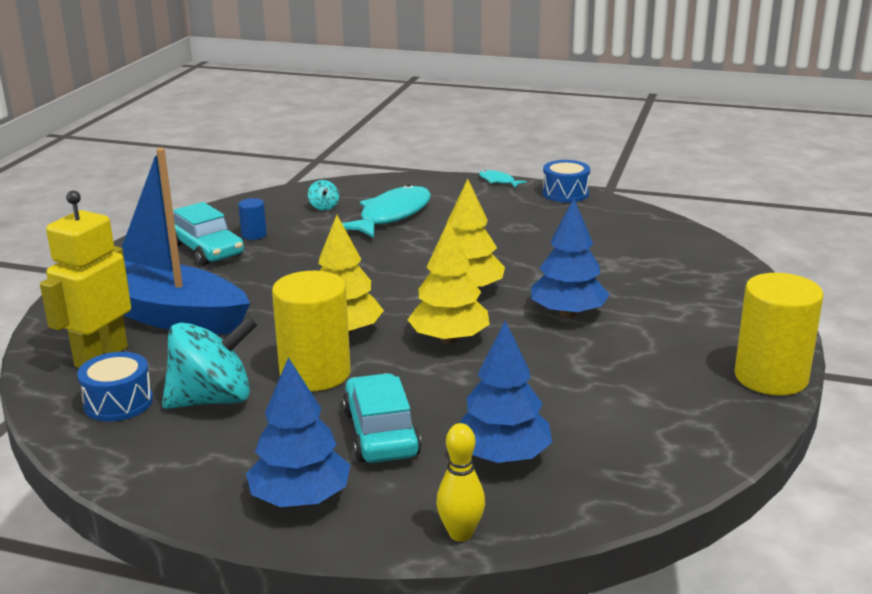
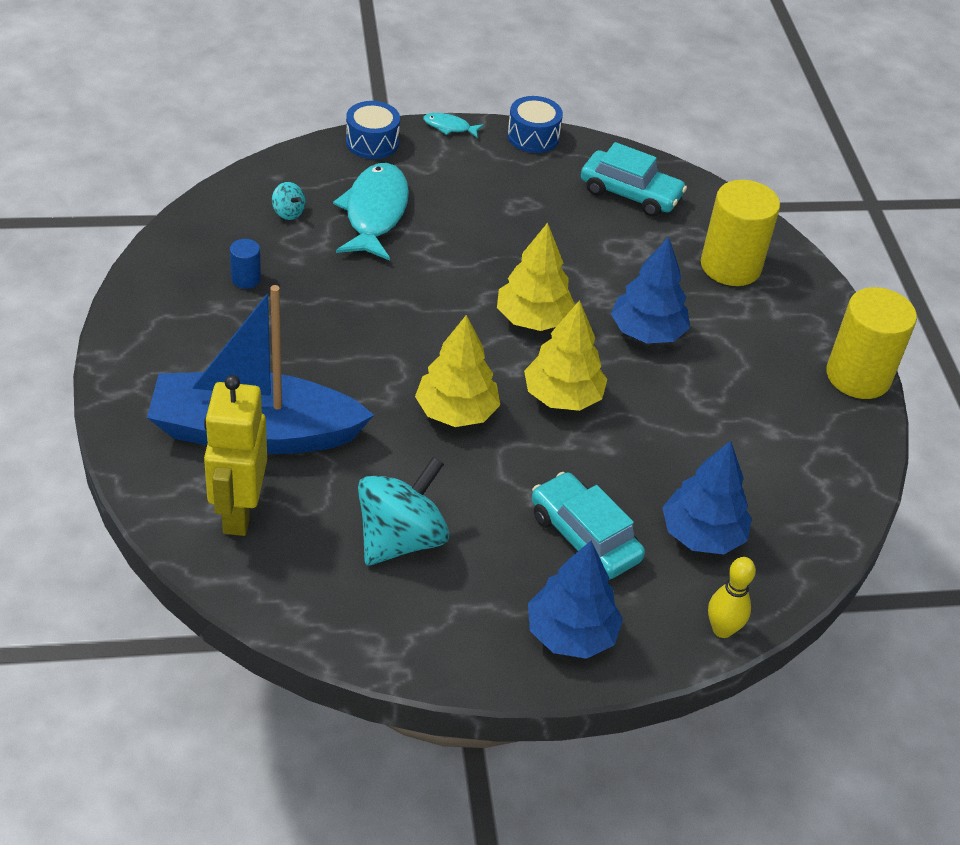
camera: 30 degrees left, 20 degrees up
(118, 402) = (312, 569): blue drum -> blue drum (372, 142)
(206, 250) = (212, 317): turquoise car -> turquoise car (630, 193)
(315, 373) = (471, 477): yellow cylinder -> yellow cylinder (730, 266)

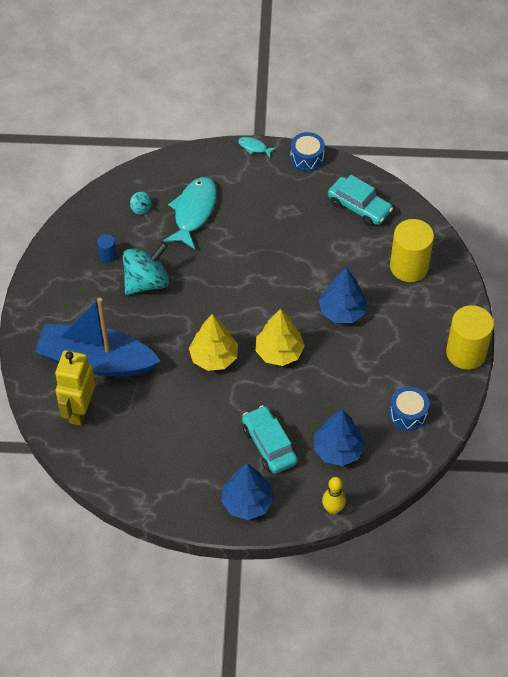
camera: 15 degrees right, 10 degrees up
(372, 142) = (202, 157): blue drum -> blue drum (408, 414)
(400, 539) = (165, 436): turquoise spinning top -> turquoise spinning top (146, 282)
(533, 319) = (274, 297): yellow tree -> none

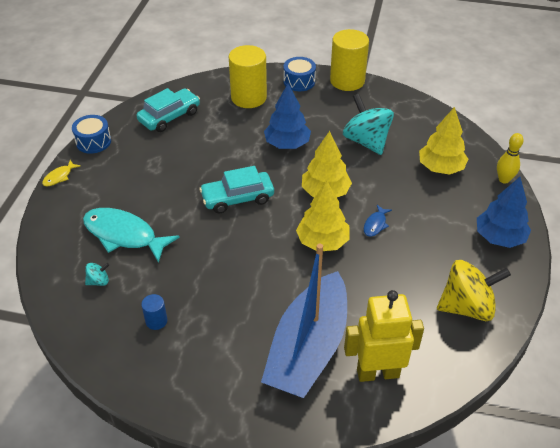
camera: 80 degrees left, 10 degrees down
(79, 410) = (377, 373): yellow robot -> yellow robot turned 150 degrees clockwise
(146, 282) = (207, 287): turquoise spinning top -> turquoise spinning top (366, 141)
(156, 474) = (467, 307): none -> yellow spinning top
(244, 397) = (375, 224): none -> blue fish
(254, 147) = (59, 177): turquoise fish -> yellow fish
(269, 445) = (433, 213): turquoise car -> turquoise car (237, 198)
(338, 450) = (440, 168): blue tree -> yellow tree
(408, 414) = (405, 121): blue drum -> blue drum (299, 81)

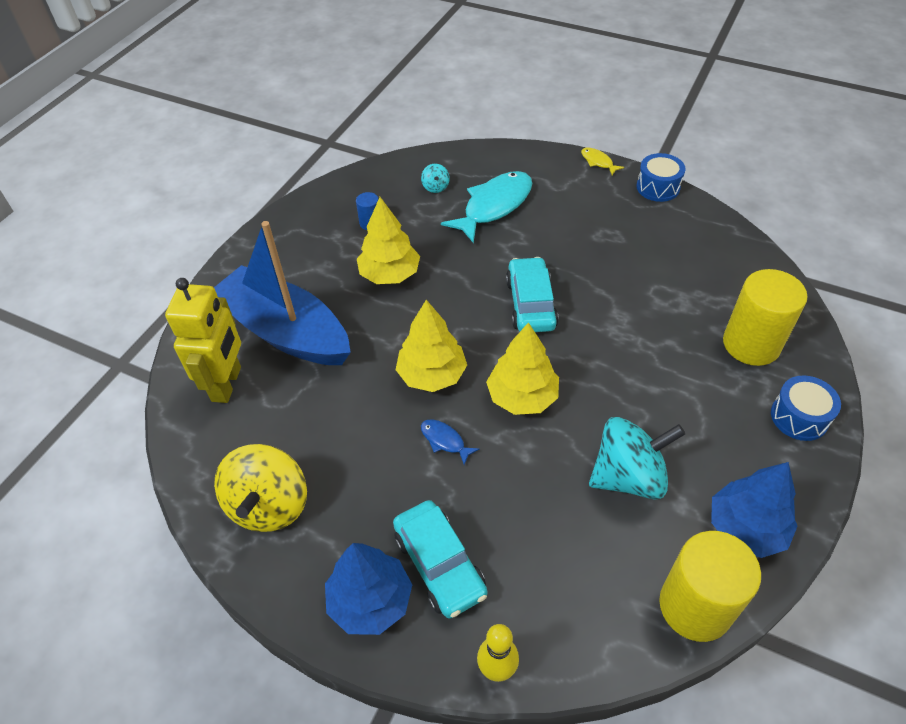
camera: 105 degrees right, 5 degrees up
(169, 116) = (705, 255): turquoise car -> turquoise car (439, 564)
(287, 144) = (633, 372): blue tree -> blue tree (745, 528)
(347, 81) = (805, 490): yellow cylinder -> yellow cylinder (695, 606)
(440, 168) = (546, 570): yellow tree -> yellow tree (390, 274)

